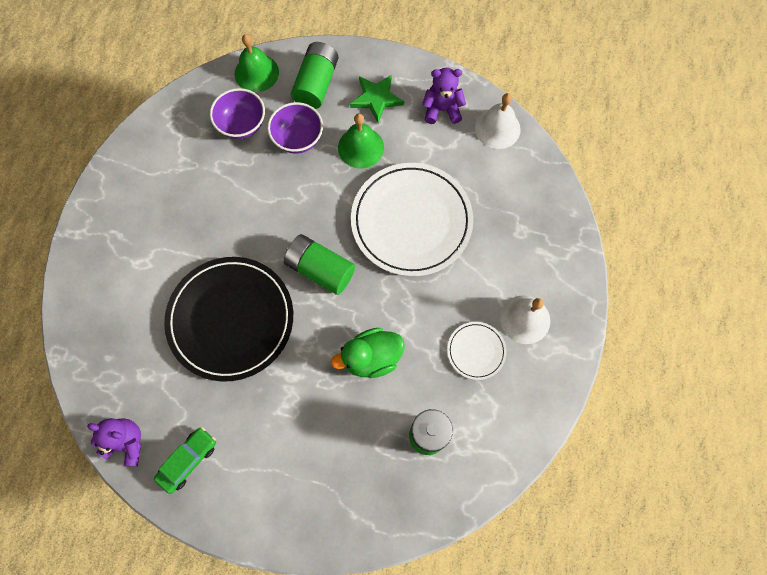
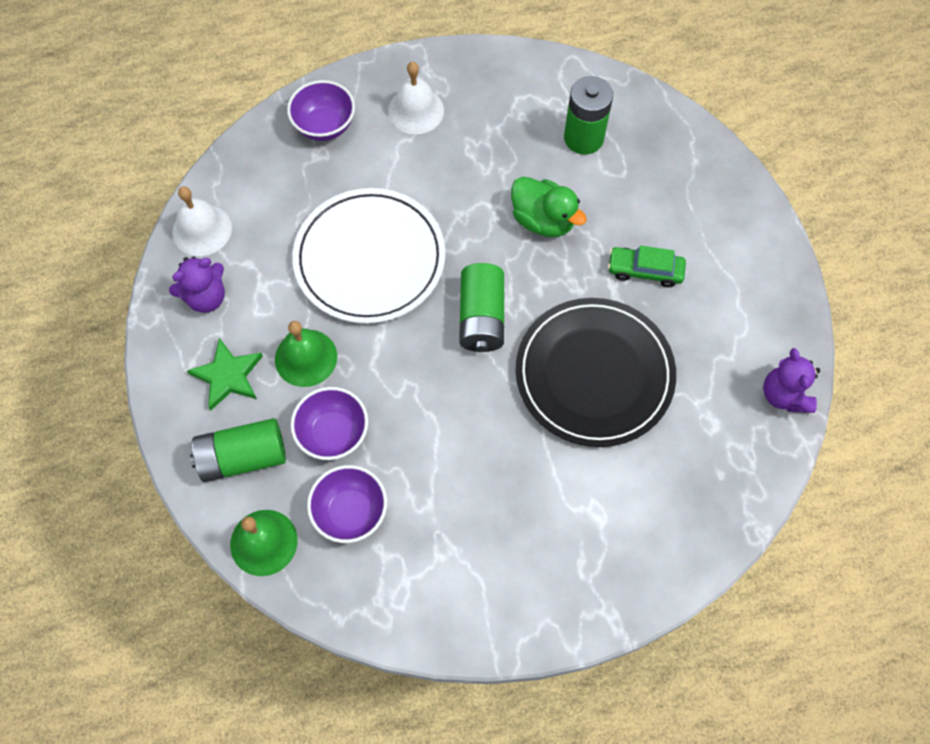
camera: 120 degrees left, 5 degrees down
(188, 460) = (756, 327): green car -> green car (645, 270)
(442, 109) = (206, 297): purple teddy bear -> purple teddy bear turned 90 degrees counterclockwise
(476, 351) = (475, 136): white plate -> none
(545, 246) = (325, 126): none -> purple bowl

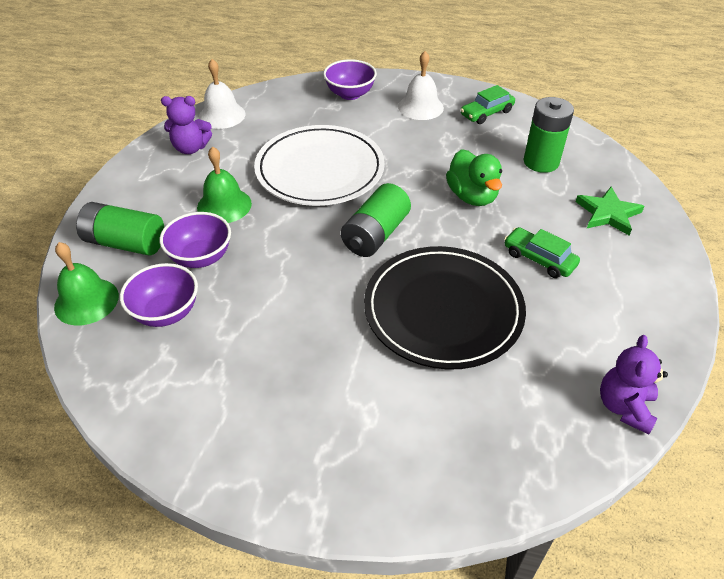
camera: 30 degrees right, 20 degrees down
(228, 376) = (162, 194): green star -> green star (608, 213)
(491, 88) = (486, 113): none -> green car

